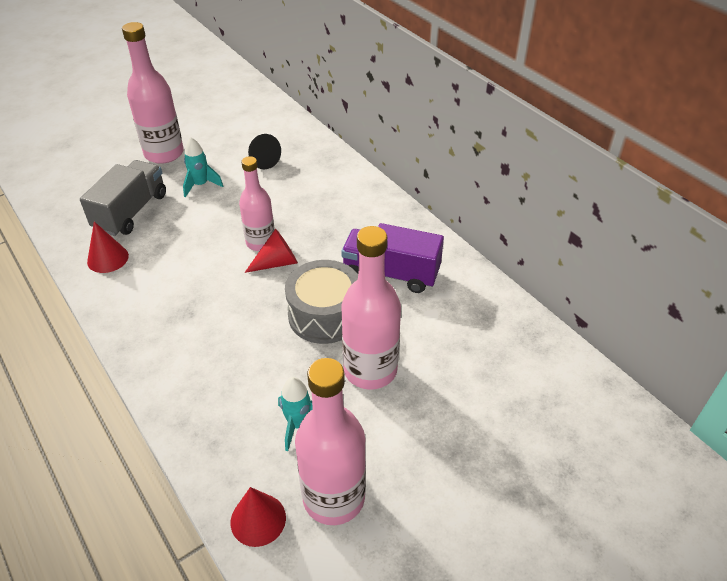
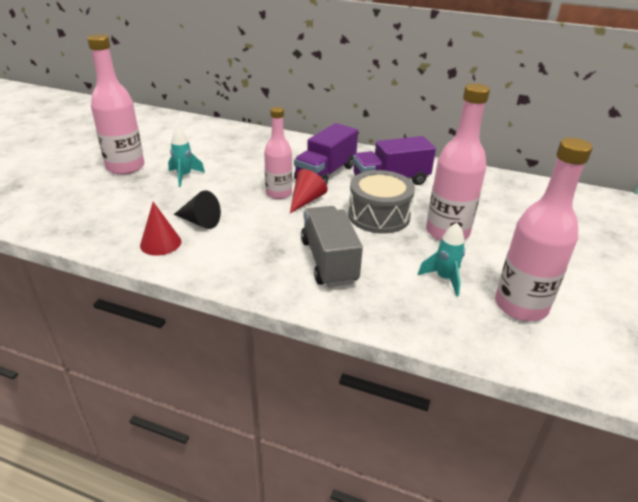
camera: 35 degrees left, 10 degrees down
(131, 212) = (143, 209): grey truck -> grey truck (329, 261)
(258, 519) = (494, 342): red cone -> none
(262, 160) = (215, 150): black cone -> black cone (200, 222)
(334, 234) = (326, 173): none -> purple truck

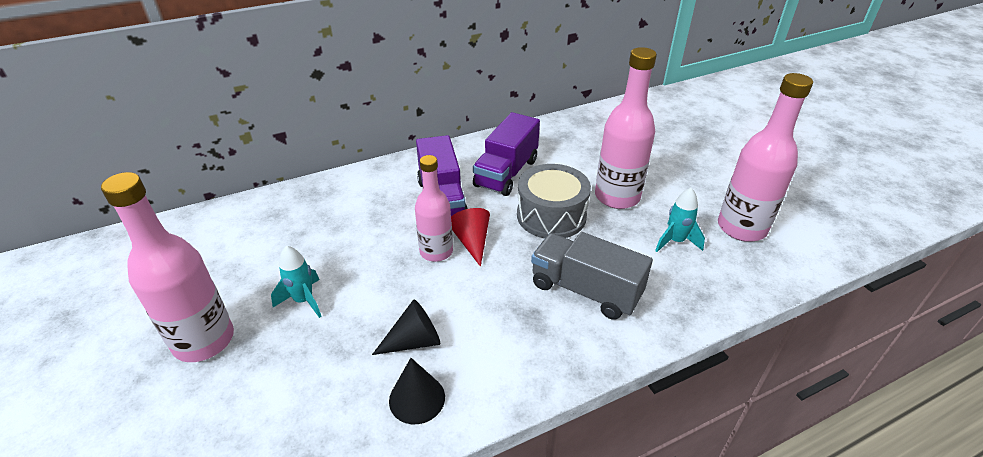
camera: 45 degrees left, 5 degrees up
(160, 243) = (417, 398): red cone -> black cone

